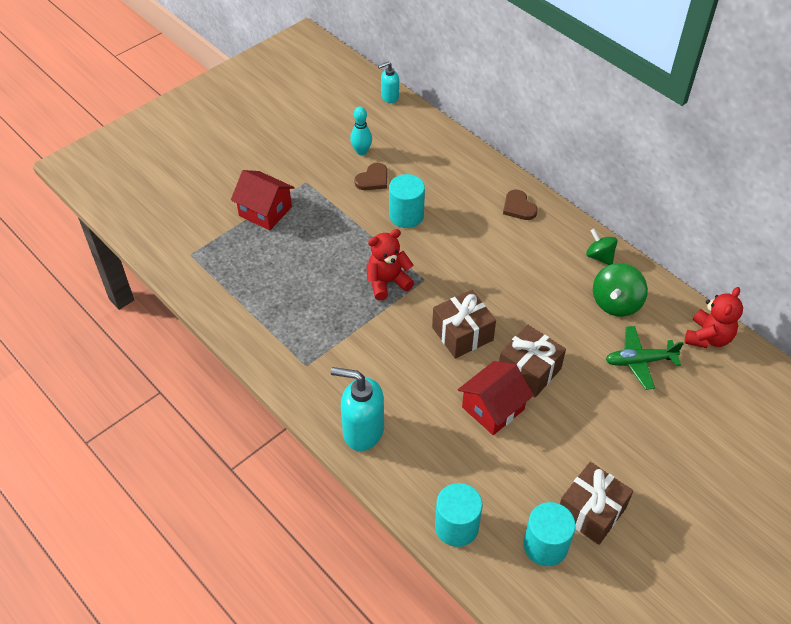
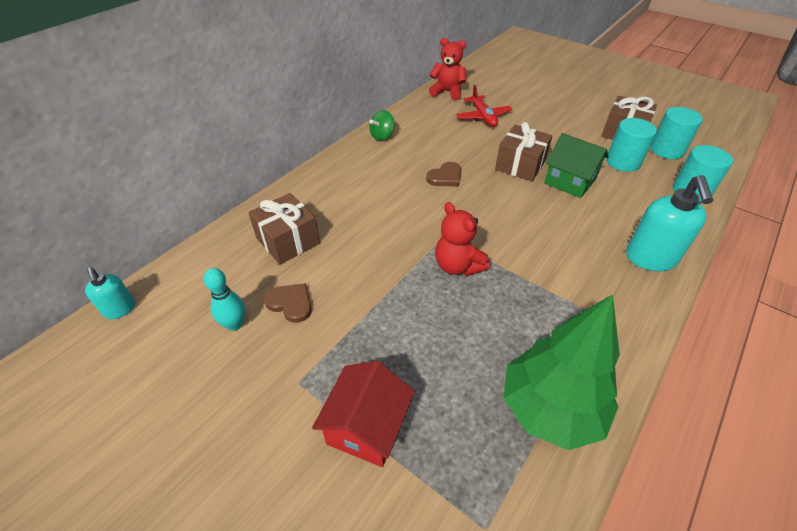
camera: 100 degrees left, 5 degrees down
(245, 304) = (550, 408): none -> green tree
(406, 215) = (352, 263): turquoise cylinder -> turquoise cylinder (623, 162)
(462, 334) = (501, 205): brown gift -> brown gift (288, 241)
(493, 408) = (570, 181): red house -> green house
(518, 207) = (328, 182): brown heart -> brown heart (445, 177)
(616, 303) = (430, 127): green spinning top -> none
(639, 361) = (483, 117): green plane -> red plane

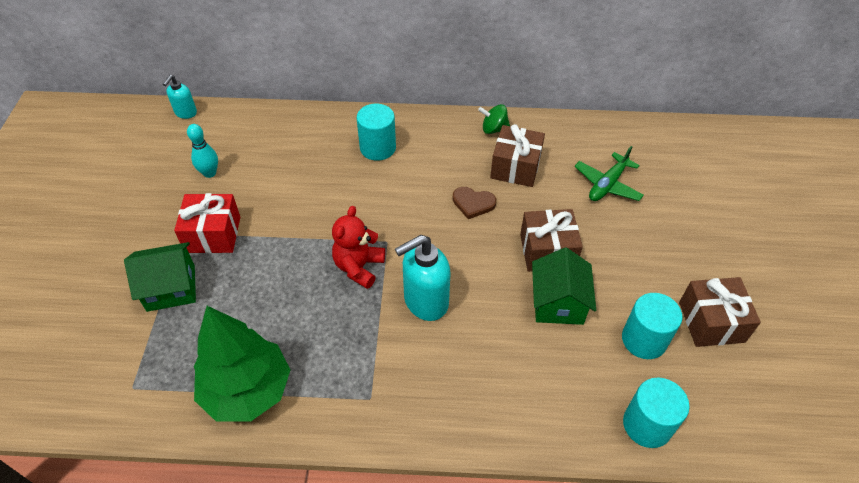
camera: 55 degrees right, 5 degrees up
(288, 241) = (306, 151): brown gift -> brown gift (515, 167)
(290, 303) = (247, 189): brown heart -> none
(324, 356) = (213, 234): none -> red gift
(367, 427) = (171, 288): red house -> green house
(447, 92) = (625, 135): red teddy bear -> none
(483, 117) = (607, 184): red plane -> green plane
(650, 259) = (485, 413): turquoise soap dispenser -> turquoise soap dispenser (425, 301)
(666, 150) = (717, 378): turquoise cylinder -> turquoise cylinder (378, 148)

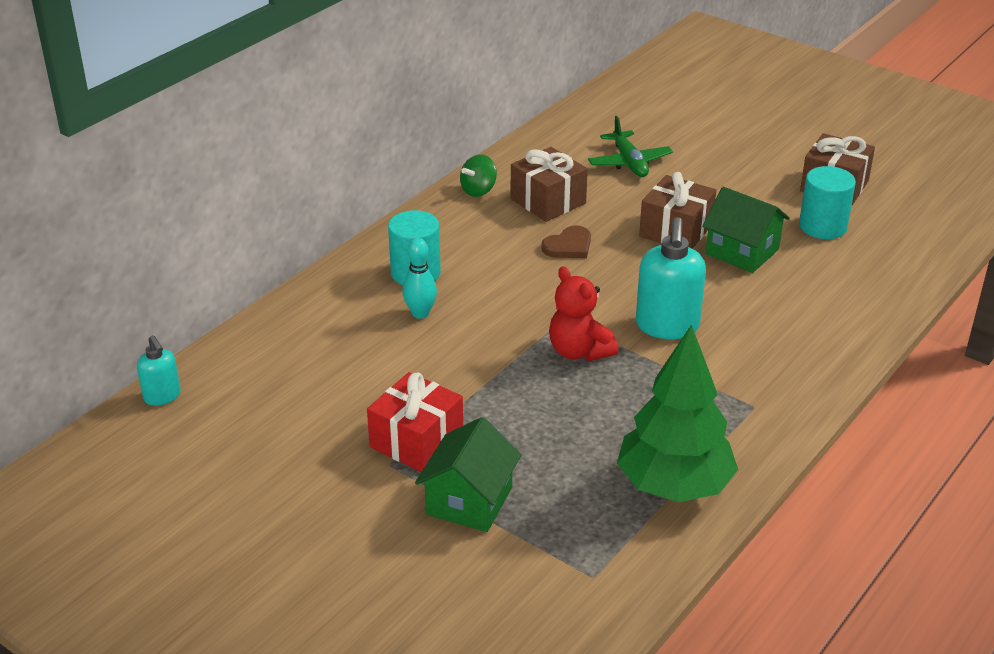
camera: 55 degrees left, 15 degrees down
(210, 173) = (306, 411): turquoise bowling pin -> turquoise bowling pin (420, 313)
(647, 425) = (907, 264): turquoise cylinder -> none

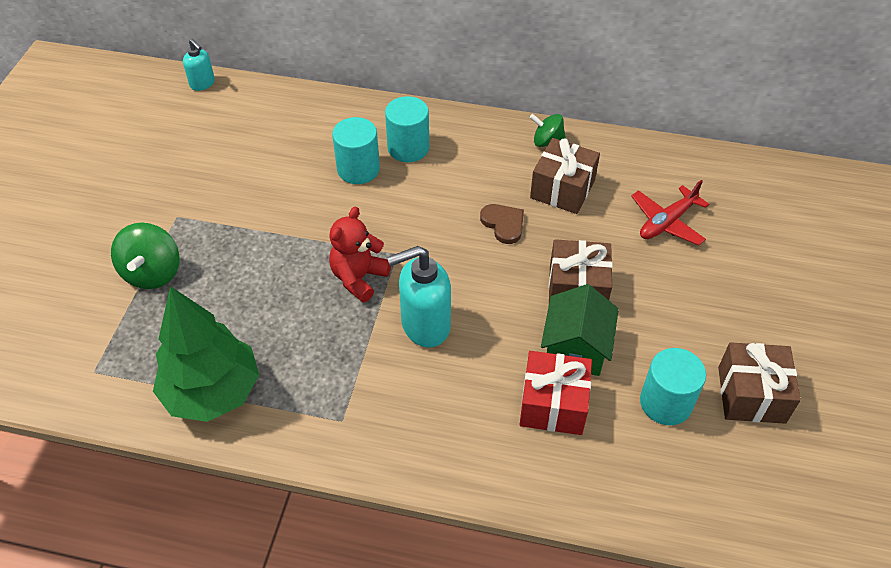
camera: 65 degrees right, 15 degrees up
(162, 396) = (202, 84): turquoise soap dispenser -> turquoise soap dispenser turned 75 degrees counterclockwise
(416, 441) = (207, 221): red gift -> red gift (553, 404)
(420, 313) = (358, 169): turquoise bowling pin -> turquoise cylinder
(469, 501) = (153, 273): green house -> green spinning top
(568, 246) = (503, 224): brown heart -> brown heart turned 150 degrees counterclockwise
(629, 162) = (667, 222): green plane -> red plane

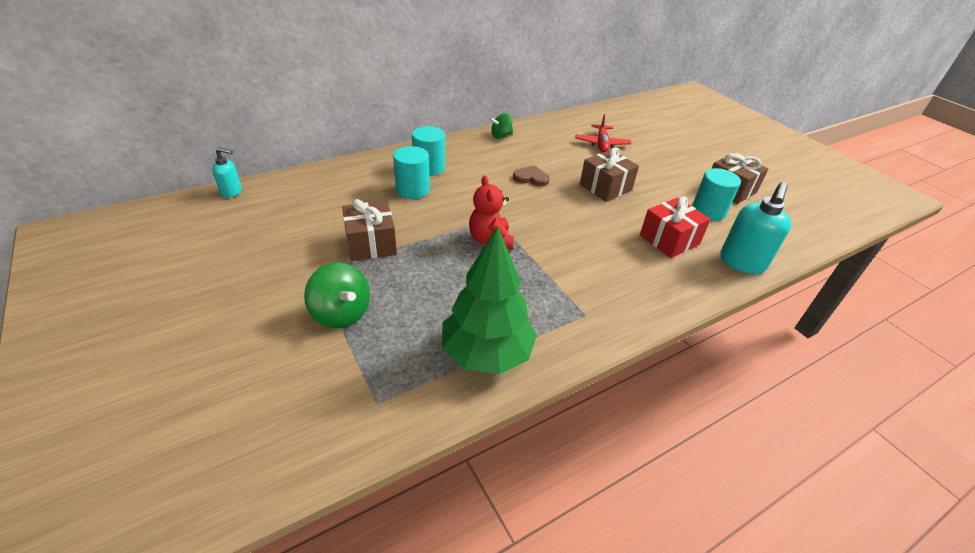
camera: 45 degrees left, 10 degrees down
(425, 325) = (559, 242): turquoise soap dispenser -> turquoise soap dispenser (742, 263)
(562, 189) = (537, 151): brown gift -> brown gift (371, 244)
(575, 348) = (642, 211): green house -> none

